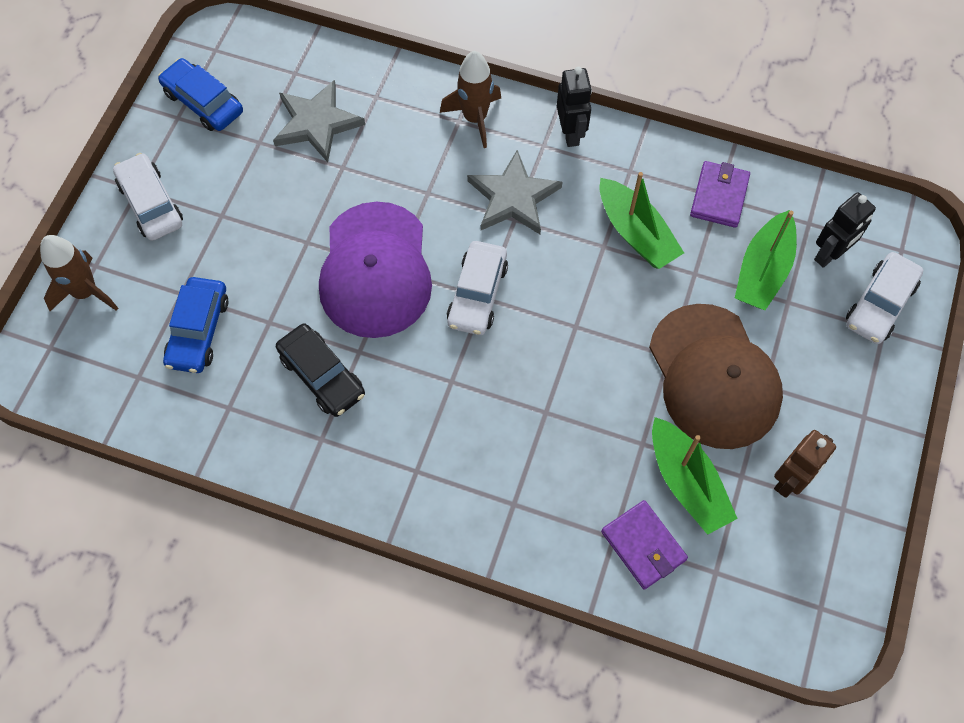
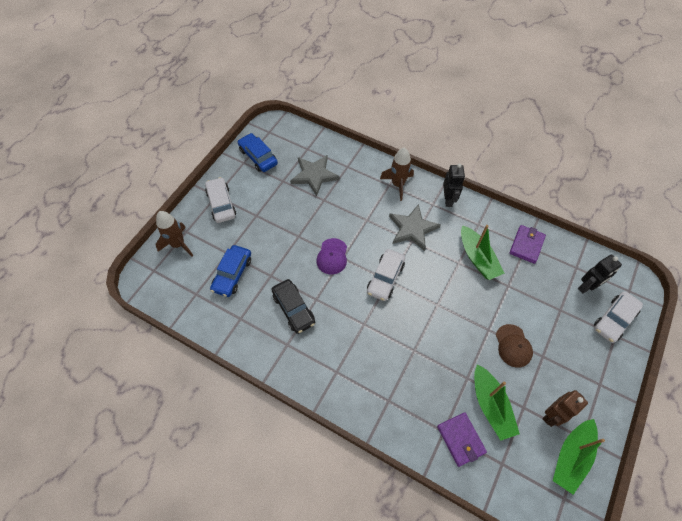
camera: 10 degrees right, 5 degrees down
(375, 270) = (332, 256): purple cap -> purple cap, size x0.50
(714, 376) = (513, 346): brown cap -> brown cap, size x0.50
(763, 271) = (547, 290): green boat -> green boat (571, 457)

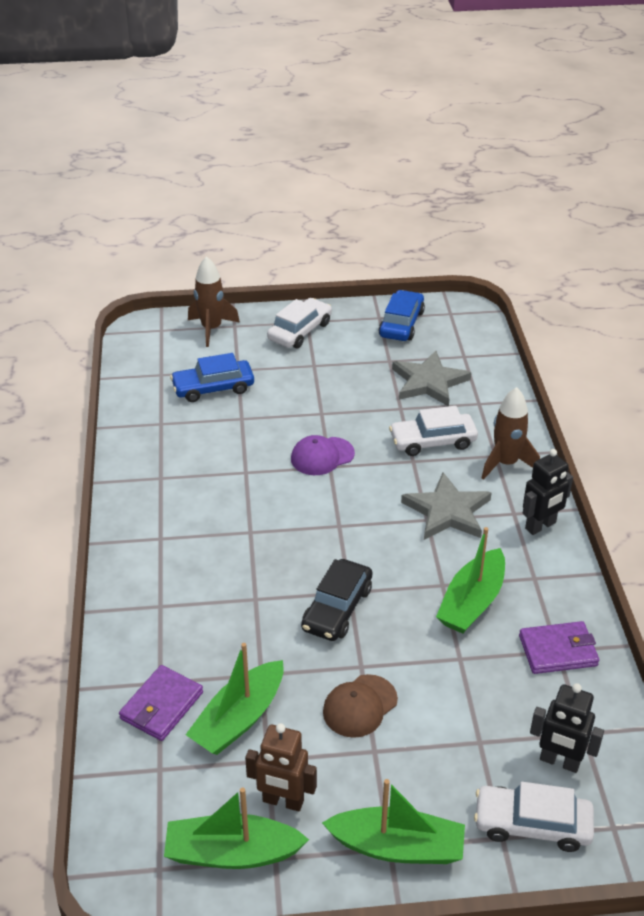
camera: 55 degrees right, 20 degrees down
(293, 309) = (213, 459): black car -> black car (337, 608)
(385, 278) = (339, 520): white car -> white car (433, 441)
(601, 380) = (397, 846): none -> green boat

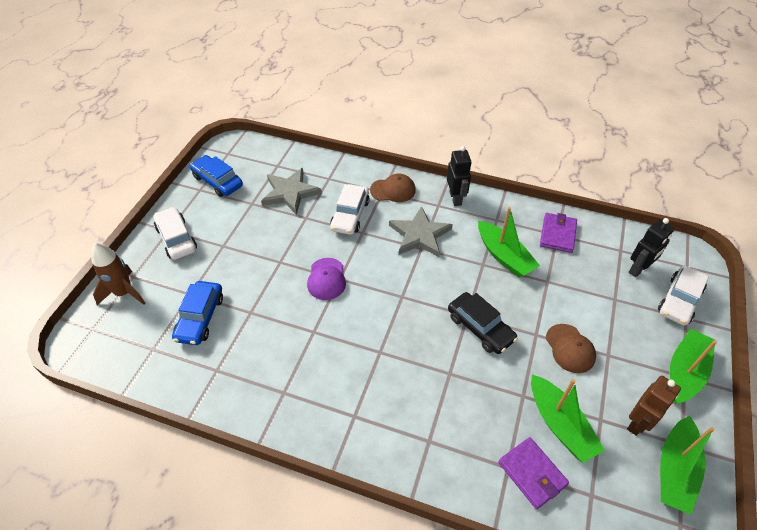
camera: 65 degrees left, 10 degrees up
(506, 463) = (393, 190): brown rocket -> brown cap

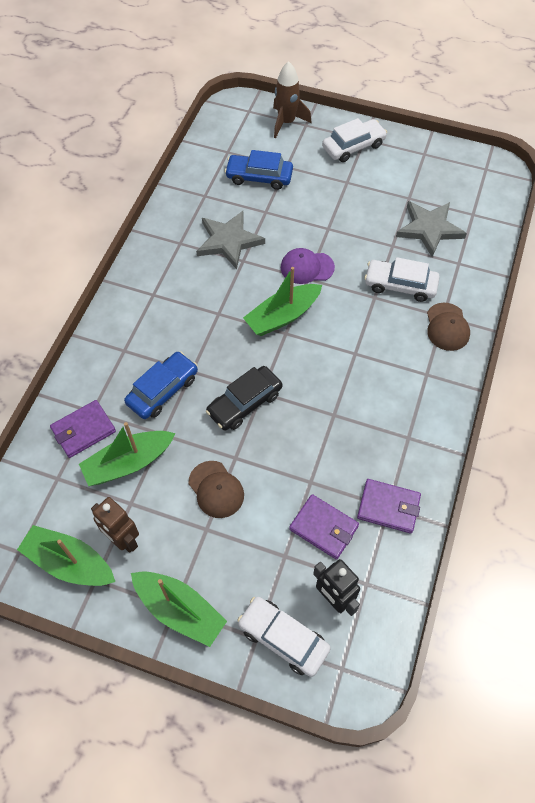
camera: 90 degrees right, 10 degrees up
(217, 181) = (439, 166): blue car -> blue car (163, 390)
(420, 235) = (375, 352): grey star -> grey star (229, 241)
(455, 198) = (441, 394): black robot -> none
(504, 256) = (347, 439): green boat -> green boat (282, 316)
(570, 348) = (216, 489): brown cap -> brown cap turned 105 degrees counterclockwise
(584, 273) = (323, 528): none -> purple wallet

